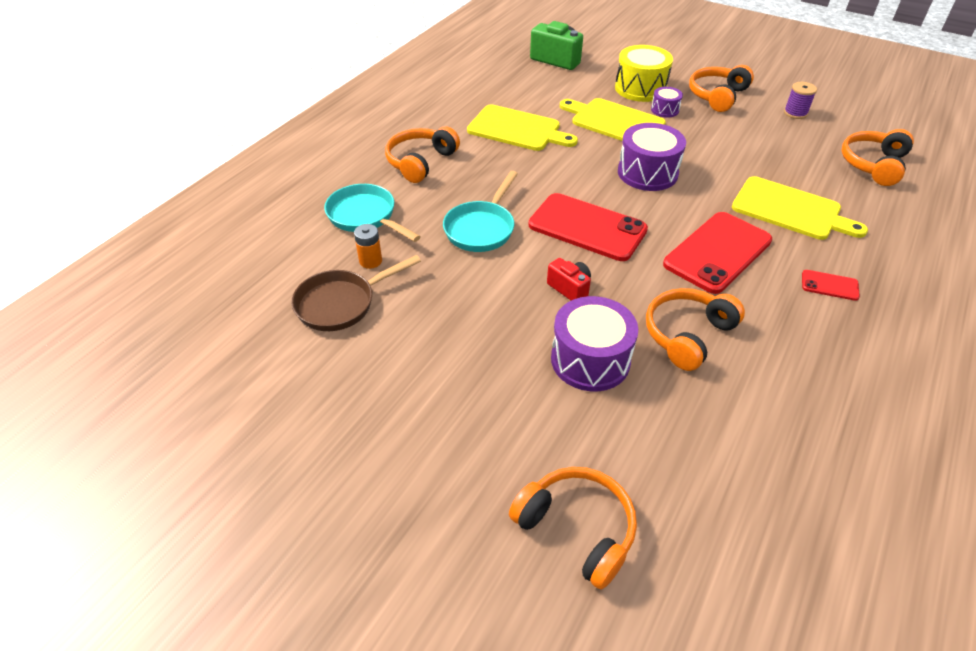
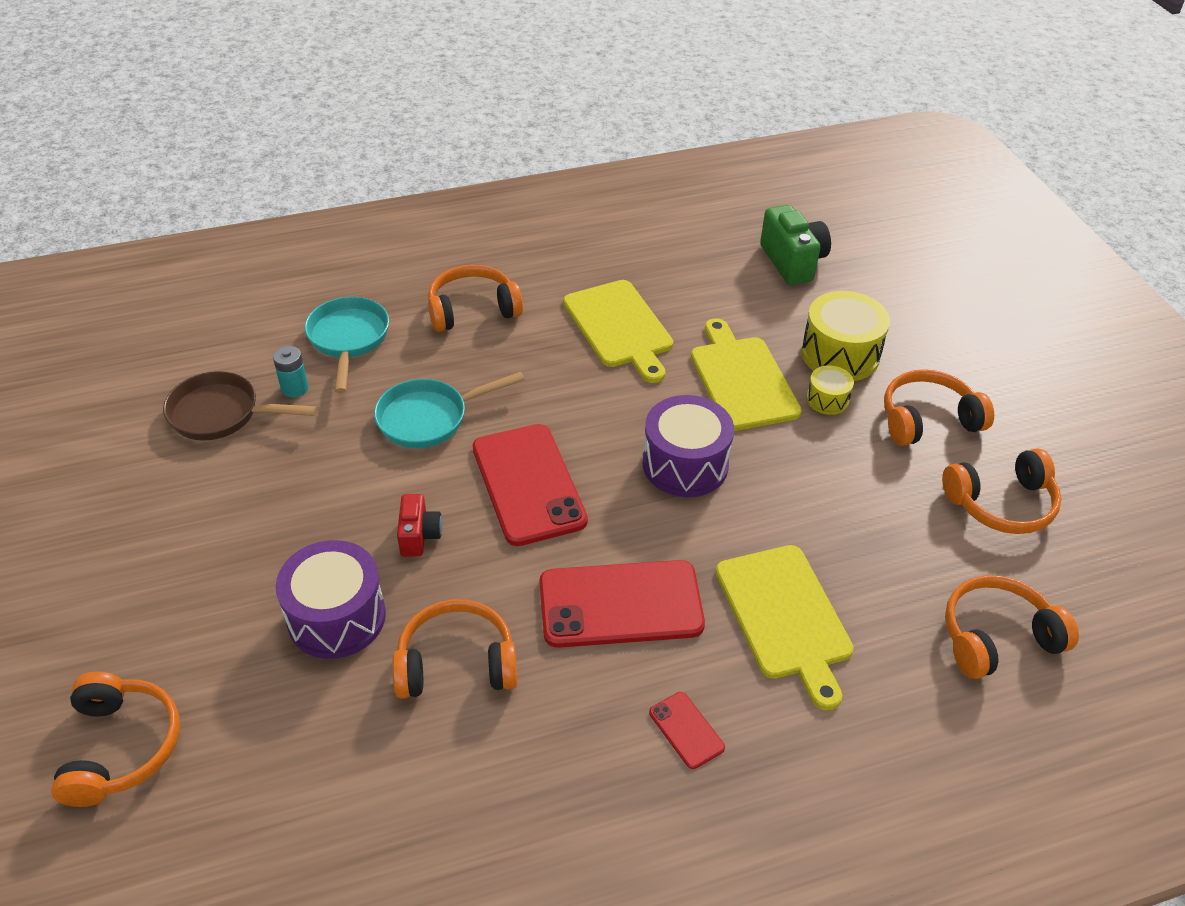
camera: 40 degrees right, 0 degrees up
(370, 261) = (295, 388): orange battery -> turquoise battery
(665, 110) = (827, 399): purple drum -> yellow drum
(795, 113) = (1001, 504): purple spool -> orange headphones

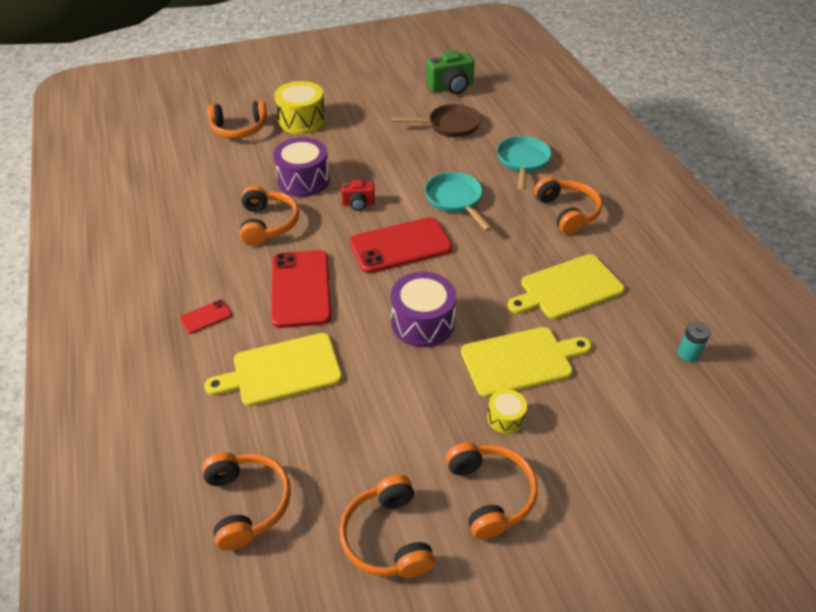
camera: 90 degrees right, 0 degrees up
(221, 414) = (449, 126): brown pan -> brown pan turned 75 degrees clockwise
(295, 388) = (474, 147): turquoise battery -> turquoise battery (688, 353)
(348, 340) = (522, 162): turquoise pan -> turquoise pan turned 75 degrees counterclockwise
(792, 262) = (697, 409): green camera -> green camera (451, 87)
(840, 354) = (567, 434): yellow drum -> yellow drum (302, 120)

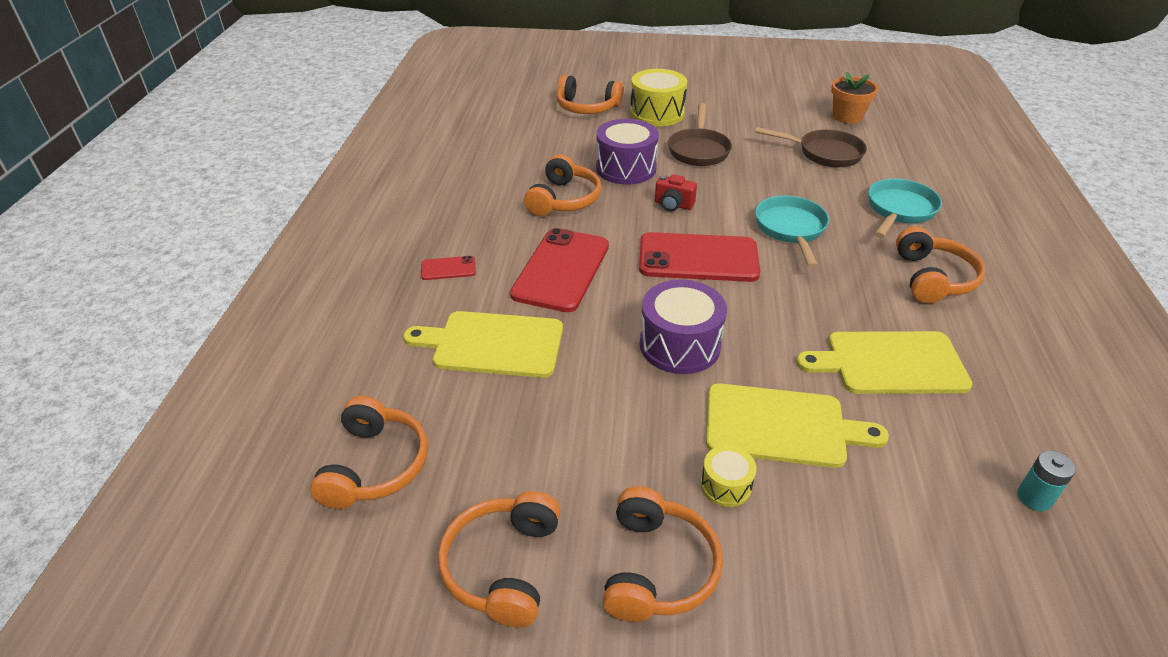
camera: 25 degrees right, 5 degrees down
(353, 147) = (699, 150): none -> brown pan
(451, 87) = (847, 116): green camera -> orange flower pot

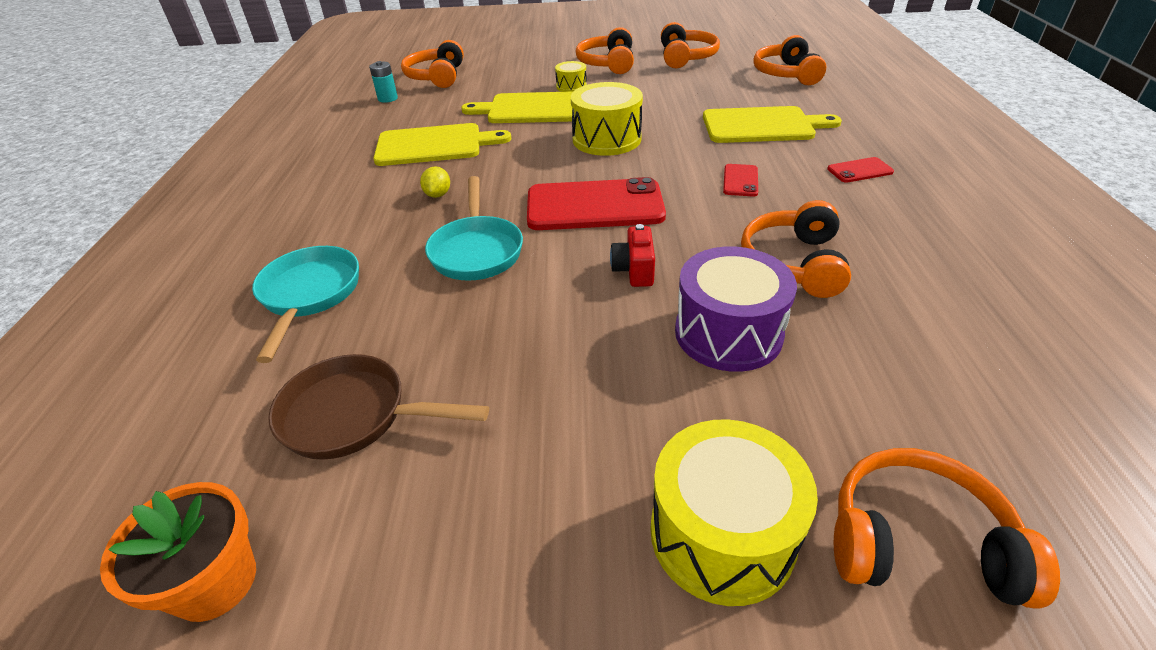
camera: 175 degrees right, 0 degrees up
(561, 270) = (740, 180): red phone -> red phone, size x0.45
(673, 205) = (634, 270): red camera -> red camera turned 105 degrees counterclockwise
(679, 345) = (606, 139): purple drum -> yellow drum
(699, 150) = (604, 397): brown pan -> none
(848, 287) = (438, 194): none -> yellow lemon
(899, 210) = (309, 295): turquoise pan -> turquoise pan turned 150 degrees clockwise
(933, 278) = (340, 211): orange headphones -> orange headphones (436, 77)

